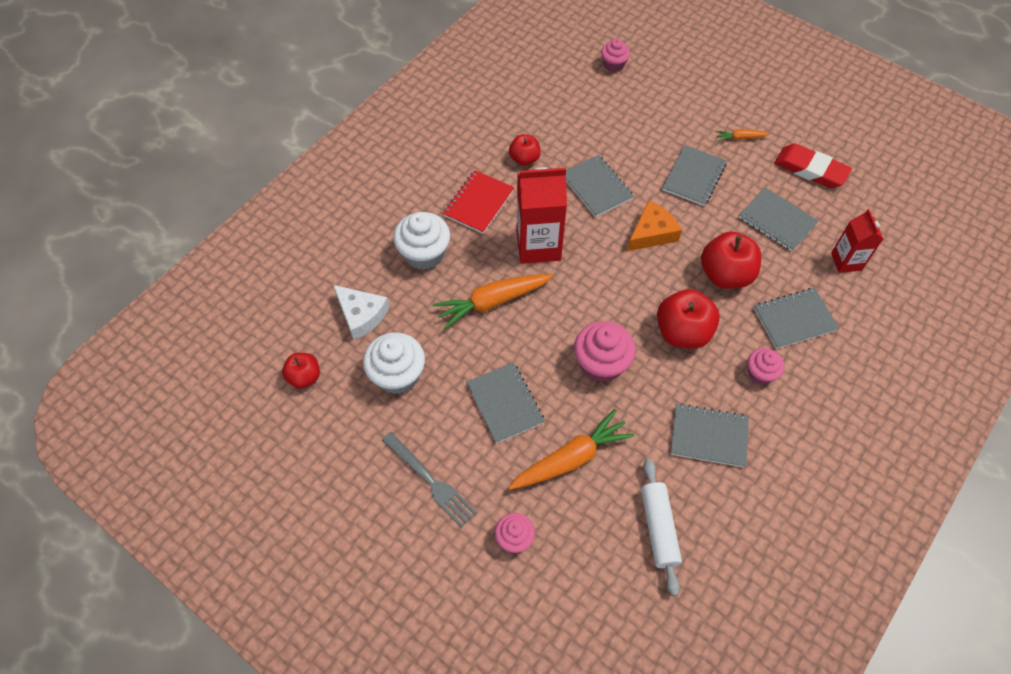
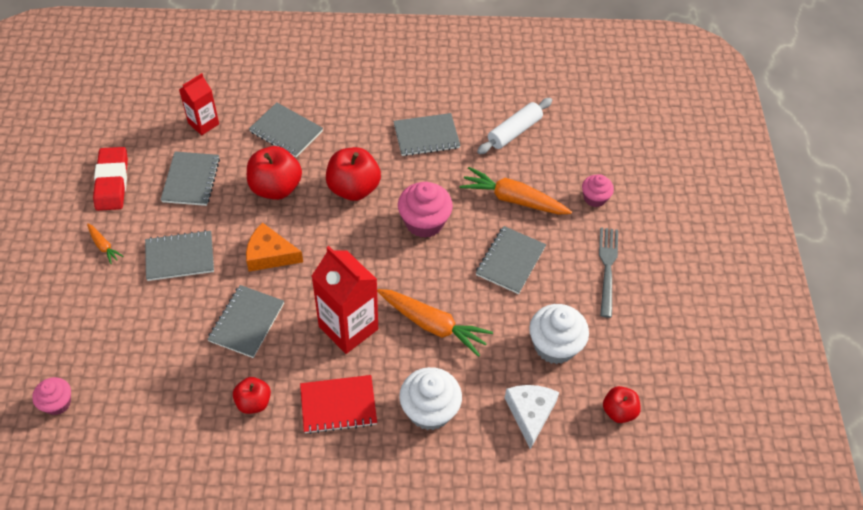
camera: 130 degrees left, 5 degrees down
(709, 436) = (426, 136): grey notebook -> grey notebook turned 75 degrees counterclockwise
(760, 373) = (351, 131): pink cupcake -> none

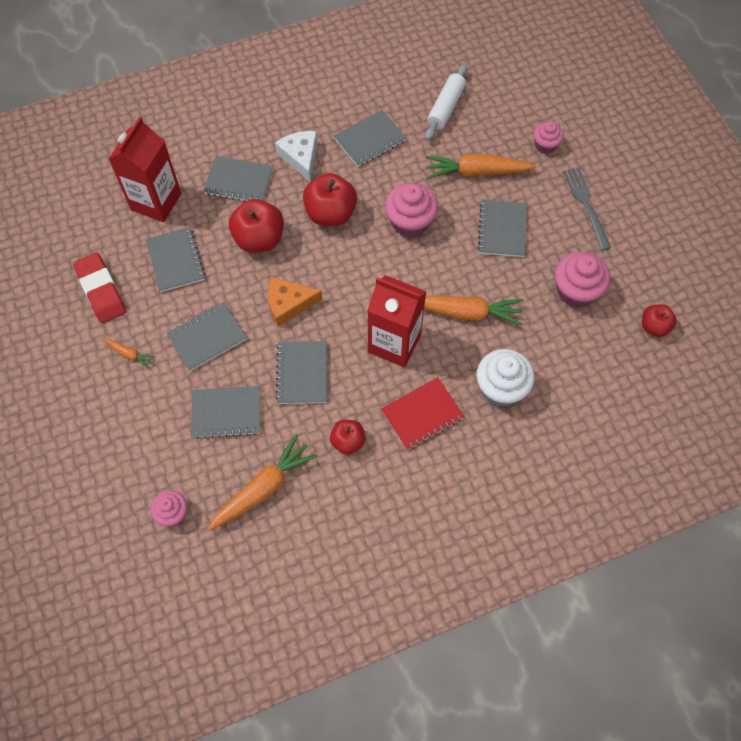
camera: 20 degrees left, 10 degrees up
(151, 414) = (263, 488): none -> orange carrot
(157, 331) = (226, 413): none -> grey notebook
(203, 123) = (156, 201): red carton -> red carton, size x1.67
(530, 413) = (584, 357): white cheese -> white cheese (300, 157)
(554, 346) = (576, 291): white cupcake -> pink cupcake

